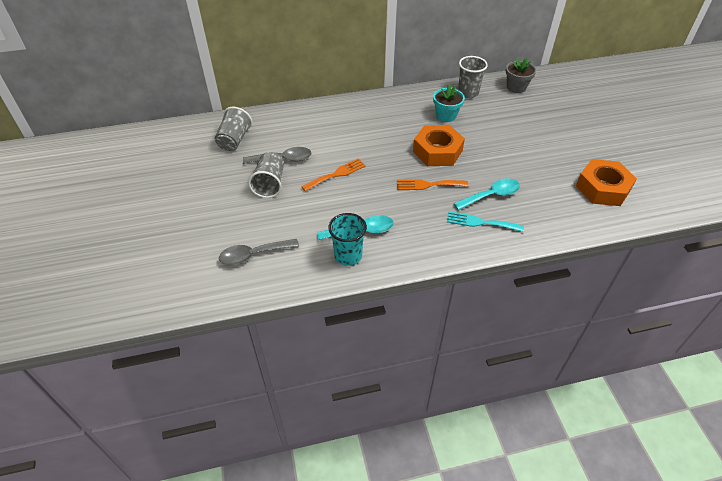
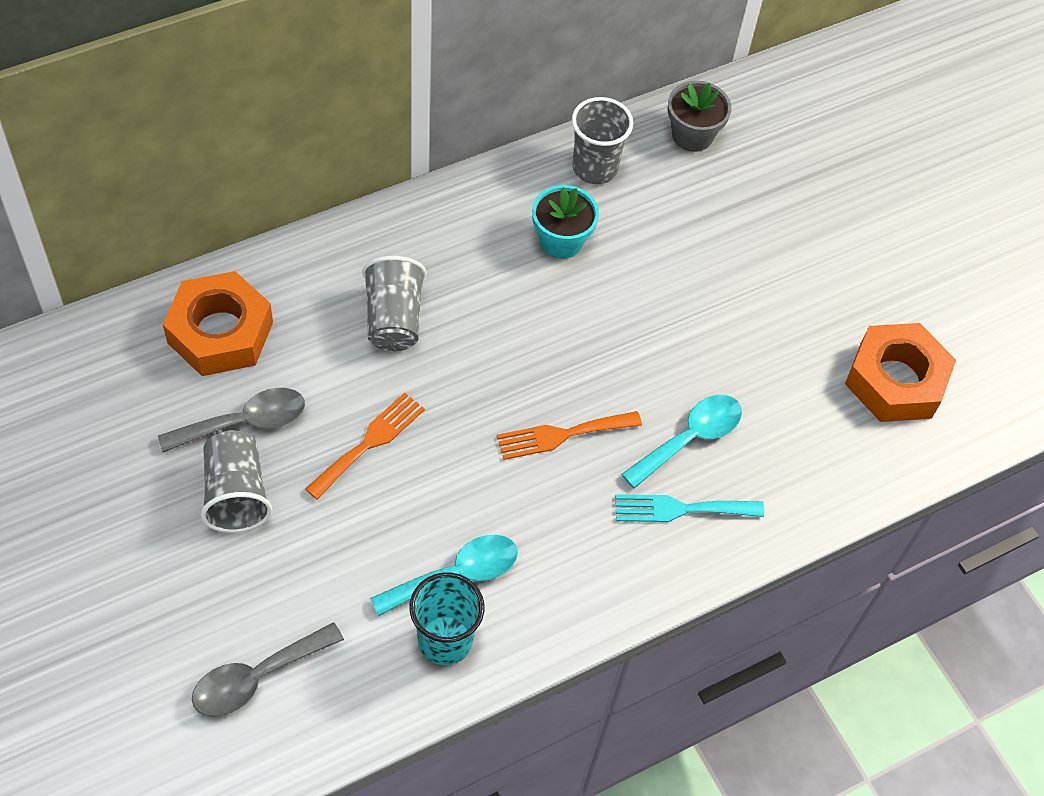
camera: 20 degrees left, 10 degrees up
(234, 140) = (121, 388): grey cup -> grey cup (394, 319)
(437, 151) = (563, 343): orange nut -> orange nut (220, 332)

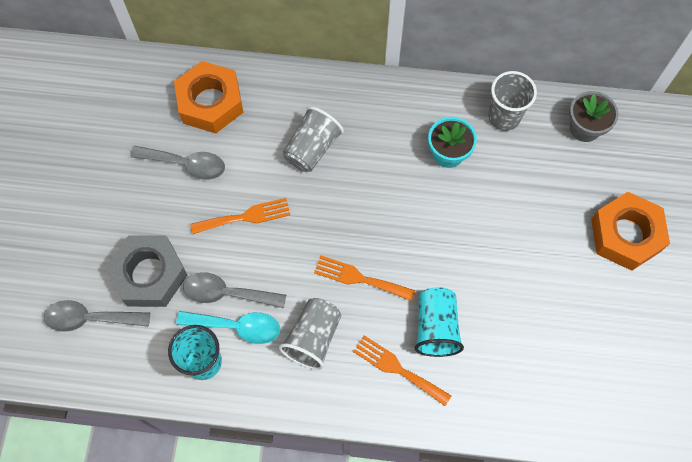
camera: 40 degrees right, 10 degrees up
(236, 494) = (153, 204): grey cup -> grey cup (313, 338)
(296, 579) = (149, 274): none -> grey nut
(414, 543) = (227, 293): none -> grey spoon
(682, 509) = (398, 369): turquoise fork -> orange fork
(690, 439) = (436, 327): turquoise spoon -> turquoise cup
(895, 380) = (600, 369): orange nut -> orange nut (625, 235)

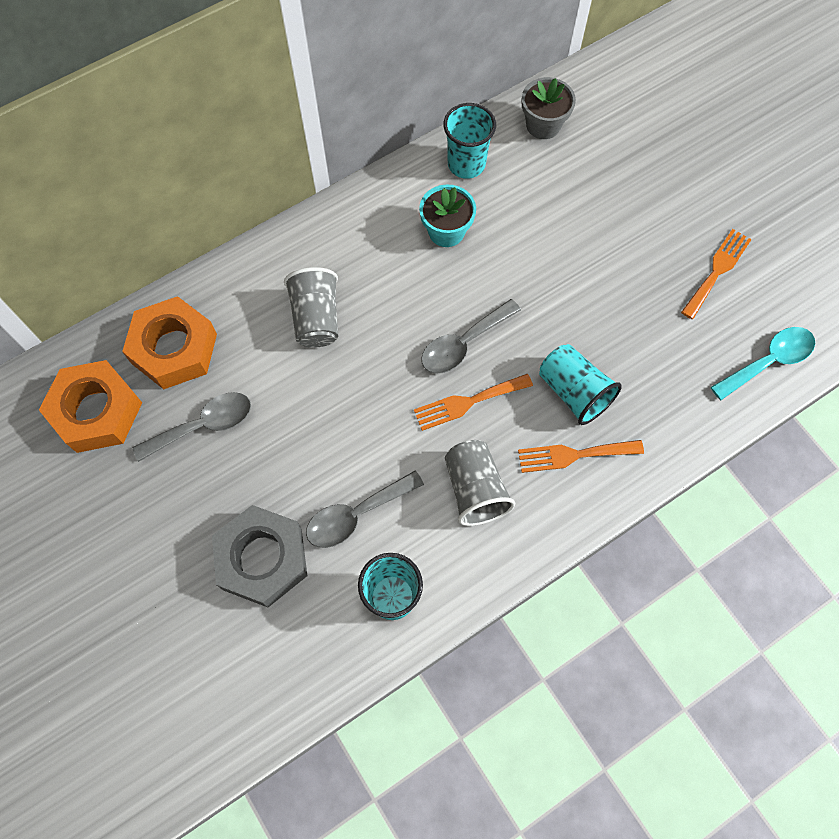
camera: 40 degrees left, 0 degrees up
(91, 318) = (240, 650): grey spoon -> grey spoon (463, 343)
(237, 327) = (394, 538): turquoise spoon -> turquoise spoon (768, 362)
(244, 217) = (308, 431): orange fork -> orange fork (717, 271)
(504, 117) = (466, 164): grey cup -> turquoise cup
(625, 235) = (656, 191): orange nut -> orange nut (96, 411)

